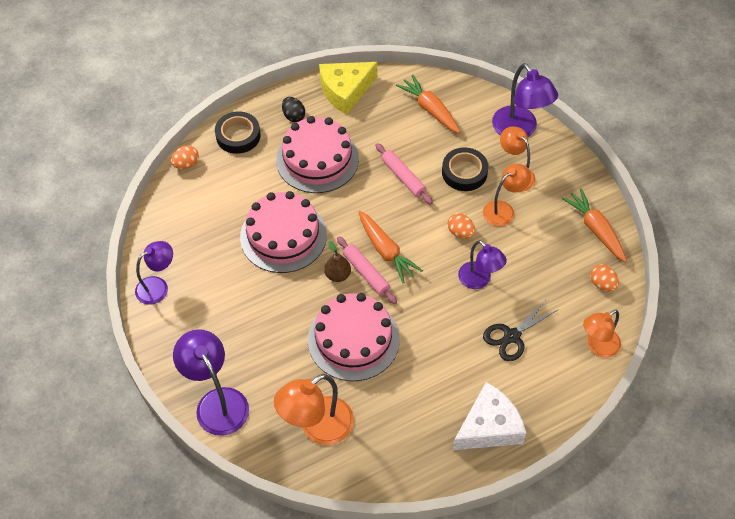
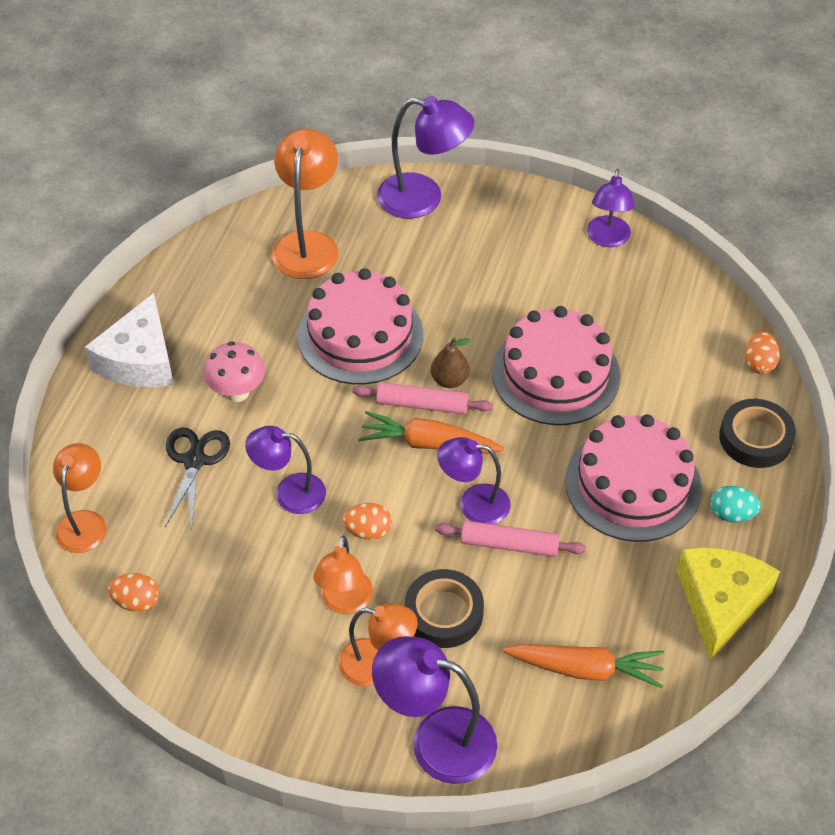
camera: 135 degrees right, 5 degrees down
(293, 116) = (731, 514): black egg -> turquoise egg
(398, 206) = (473, 504): none -> purple lamp
(453, 359) = (237, 392): none -> pink mushroom
(595, 229) = (203, 670): orange carrot -> none

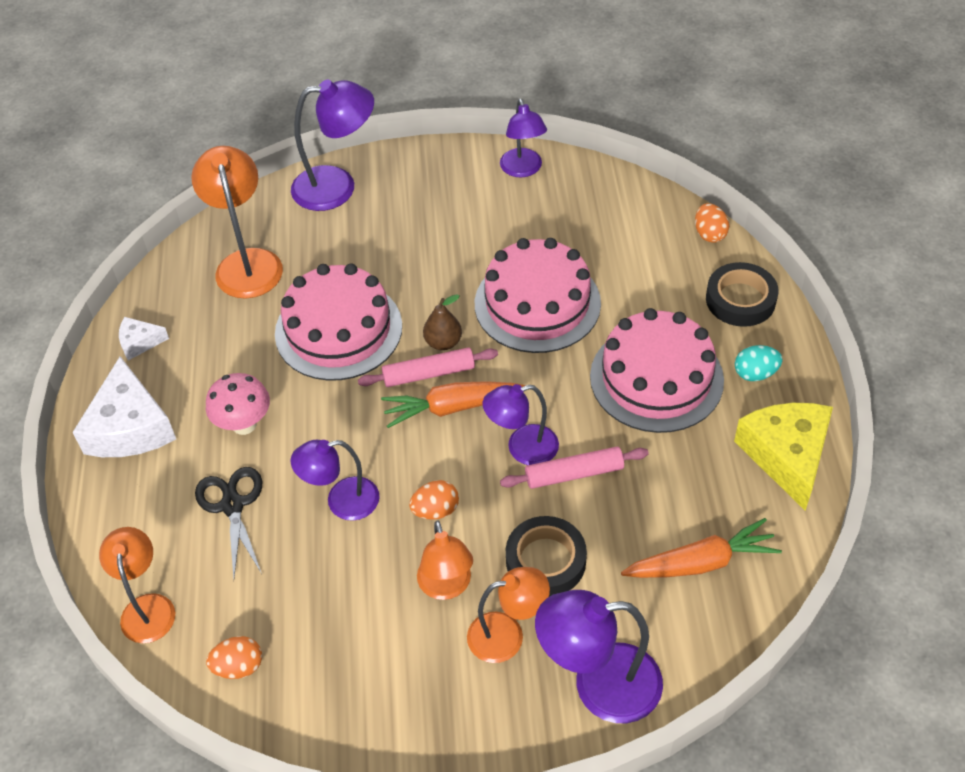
camera: 20 degrees left, 0 degrees up
(181, 286) = (140, 342): none -> white cheese

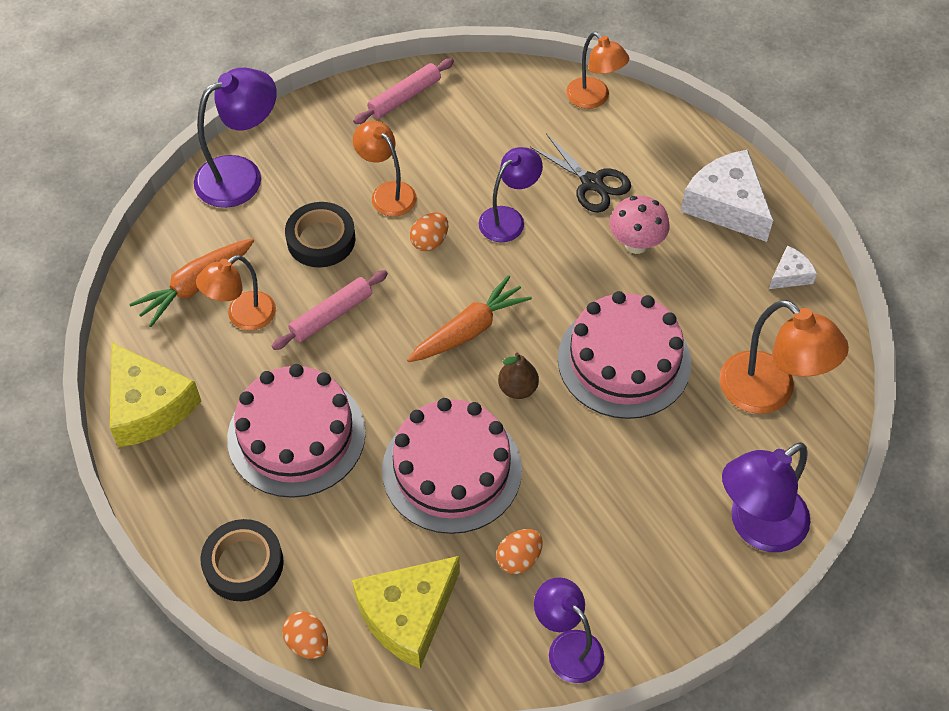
camera: 150 degrees right, 5 degrees up
(239, 666) = (501, 92): orange egg -> orange egg (519, 559)
(429, 374) = (510, 352): pink rolling pin -> pink rolling pin (404, 97)
(507, 635) = (324, 180): orange lamp -> orange lamp (243, 316)
(522, 448) = (387, 319): purple lamp -> none
(626, 224) = (408, 615): none -> yellow cheese
(755, 374) = (201, 479): turquoise egg -> none

